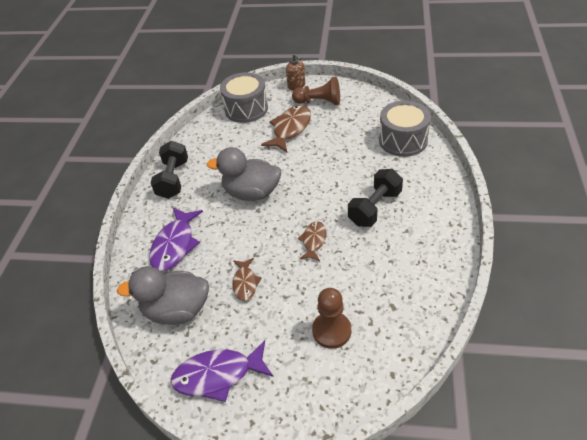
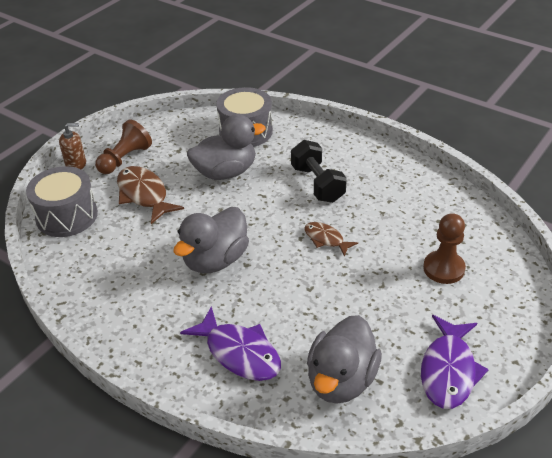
camera: 65 degrees left, 5 degrees down
(173, 179) = (123, 321): black dumbbell -> none
(245, 283) = (343, 309): brown fish -> none
(345, 153) = (225, 172): none -> grey duck

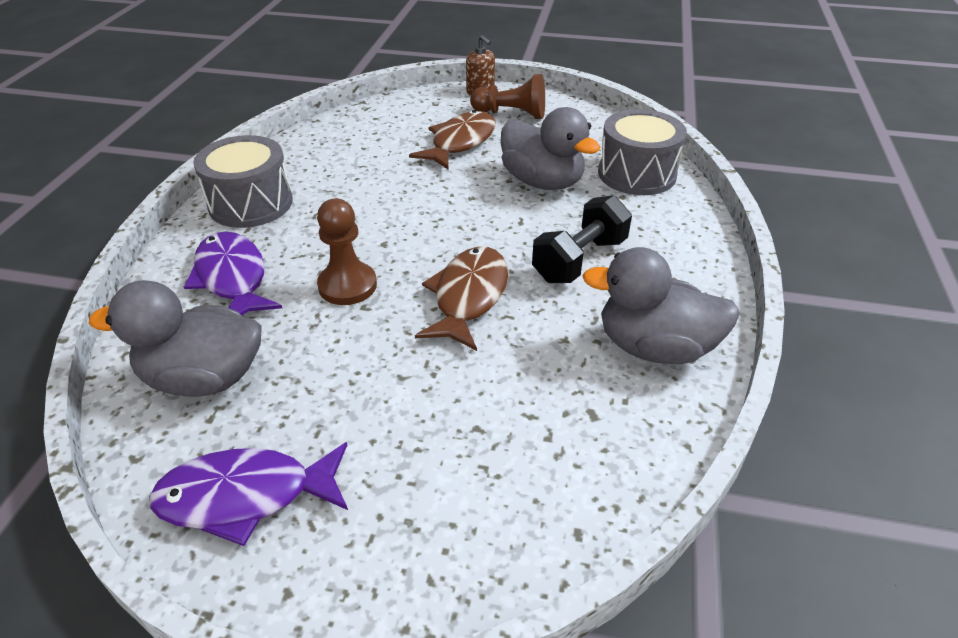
camera: 65 degrees right, 0 degrees up
(67, 216) = (397, 112): grey drum -> grey drum (251, 203)
(215, 260) = (379, 219): grey duck -> grey duck (654, 347)
(239, 353) = (232, 278): purple fish -> purple fish turned 135 degrees clockwise
(326, 239) = (468, 297): brown fish -> brown fish, size x1.69
(443, 268) = (474, 442): brown pawn -> brown pawn (347, 285)

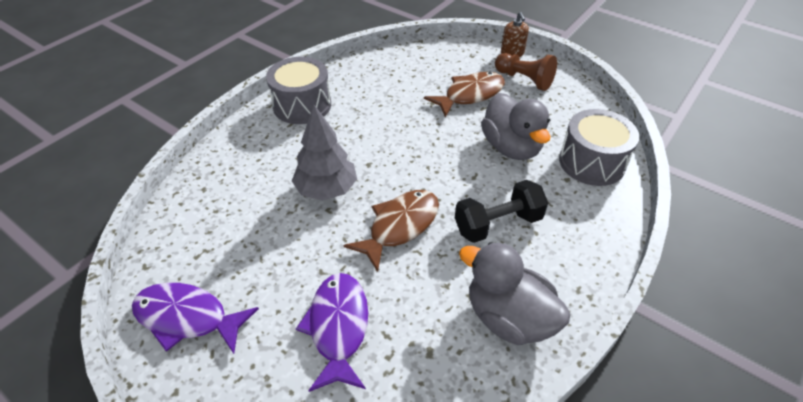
camera: 25 degrees right, 5 degrees up
(204, 378) = (208, 227): grey duck -> none
(232, 278) = (261, 160): purple fish -> purple fish (338, 327)
(347, 285) = (326, 189): brown pawn -> grey tree

